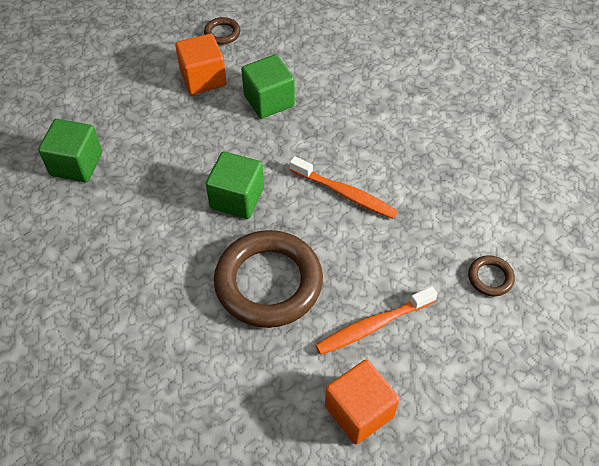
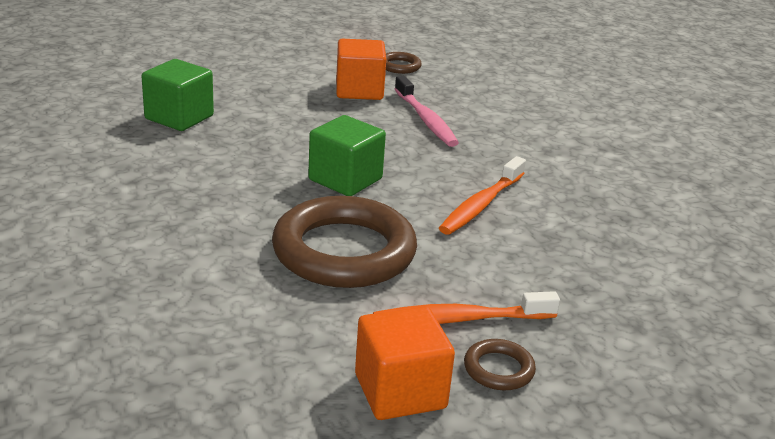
camera: 15 degrees right, 25 degrees down
(269, 100) = (426, 120): green cube -> pink toothbrush
(345, 194) = (481, 205): orange toothbrush -> orange toothbrush turned 75 degrees clockwise
(490, 278) = (644, 317): brown ring -> brown ring (498, 369)

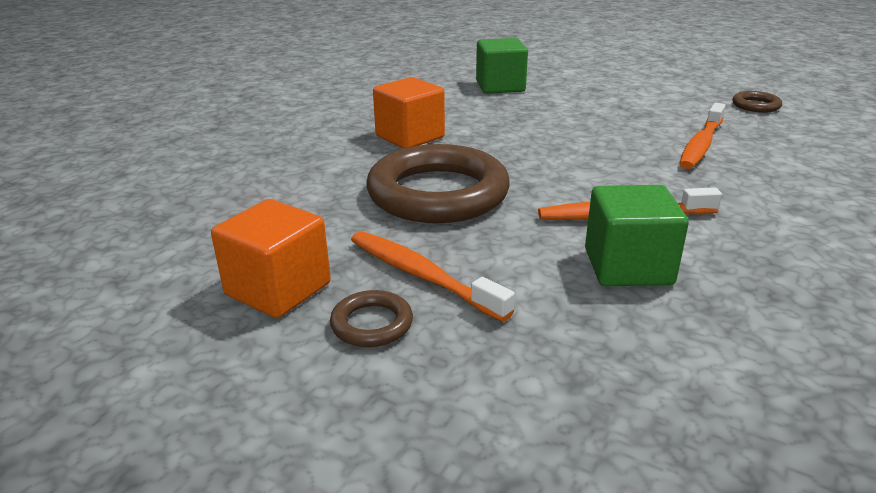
camera: 55 degrees right, 0 degrees up
(345, 179) = (538, 155): green cube -> green cube (628, 267)
(359, 90) = (678, 110): orange cube -> orange cube (410, 137)
(426, 120) = (701, 144): pink toothbrush -> orange toothbrush

